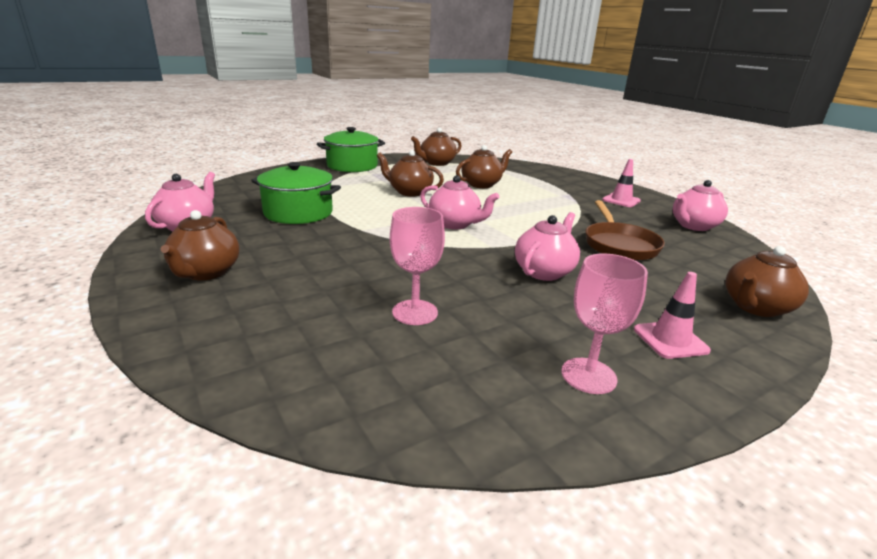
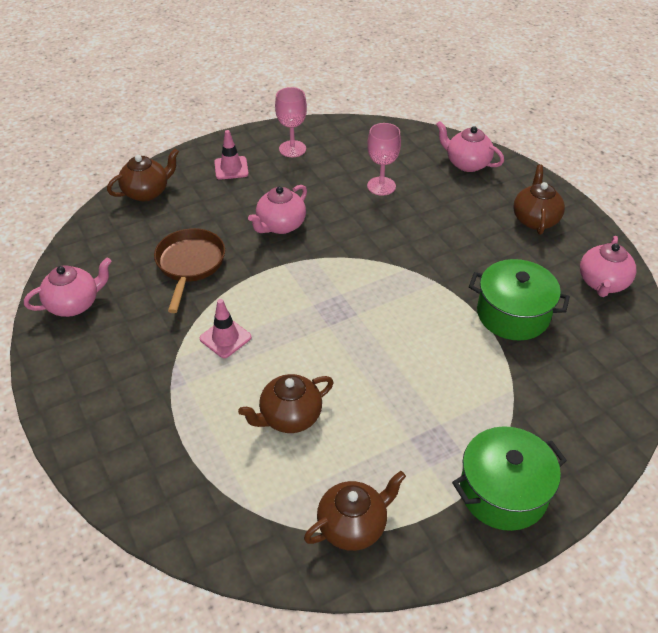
camera: 175 degrees left, 20 degrees up
(409, 192) = (396, 380): brown teapot -> none
(455, 224) = (343, 297): pink teapot -> pink teapot (467, 163)
(621, 200) = (107, 370): pink traffic cone -> pink traffic cone (225, 338)

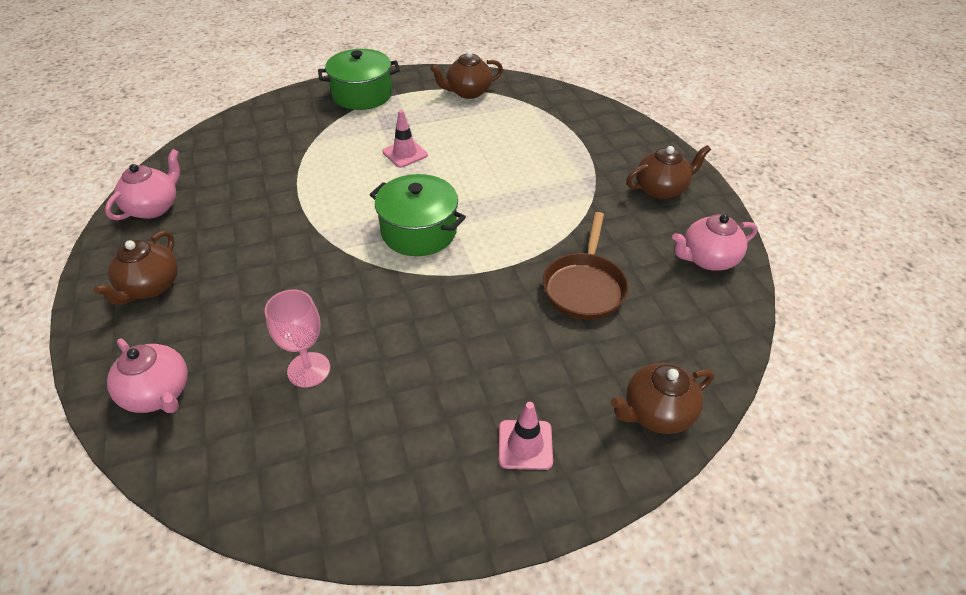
camera: 170 degrees left, 0 degrees up
(225, 338) = (546, 207): pink traffic cone -> pink traffic cone (405, 153)
(280, 225) = (468, 325): pink teapot -> none
(289, 417) = (497, 147): brown teapot -> brown teapot (661, 189)
(292, 149) = (415, 476): pink goblet -> none
(513, 314) = (266, 192): green pot -> green pot (419, 231)

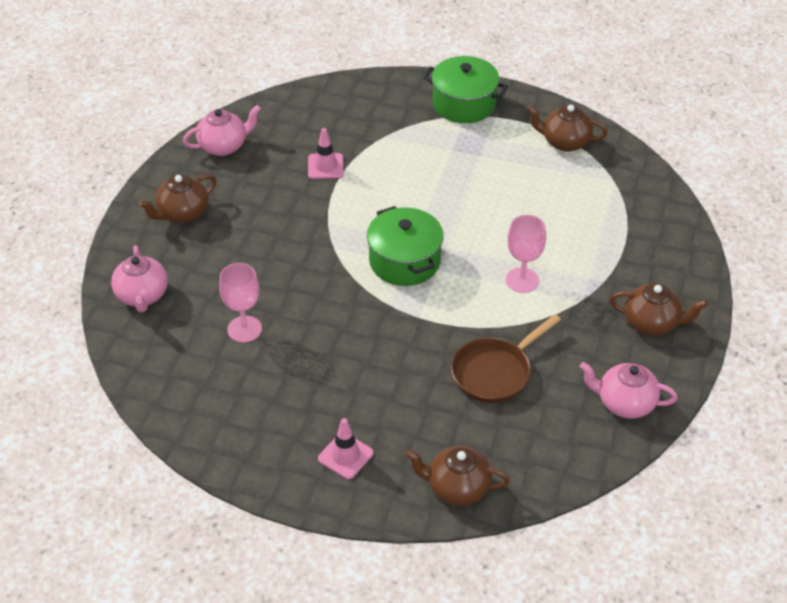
camera: 35 degrees right, 0 degrees up
(405, 153) = (452, 183): pink traffic cone -> pink traffic cone (325, 166)
(533, 202) = (522, 280): none -> pink goblet

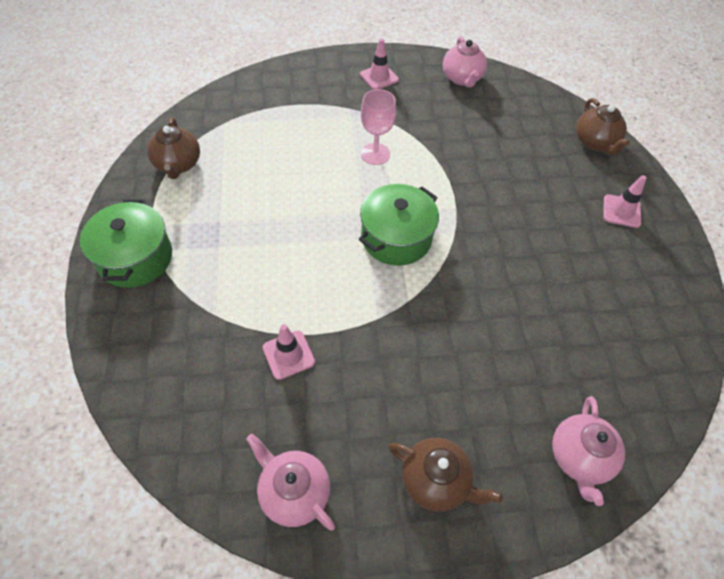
camera: 115 degrees left, 10 degrees up
(142, 296) = (579, 457): pink teapot -> pink teapot turned 135 degrees clockwise
(244, 329) = (554, 335): pink goblet -> none
(495, 372) = (481, 147): brown pan -> none
(652, 323) = (379, 77): brown teapot -> pink traffic cone

